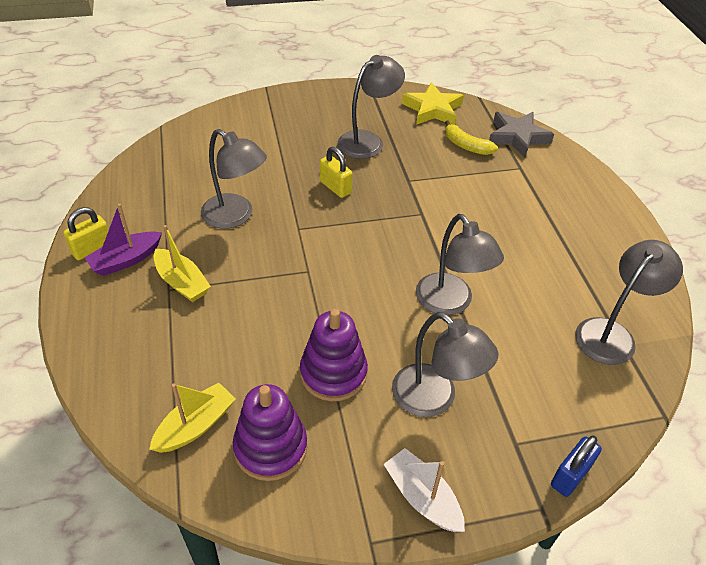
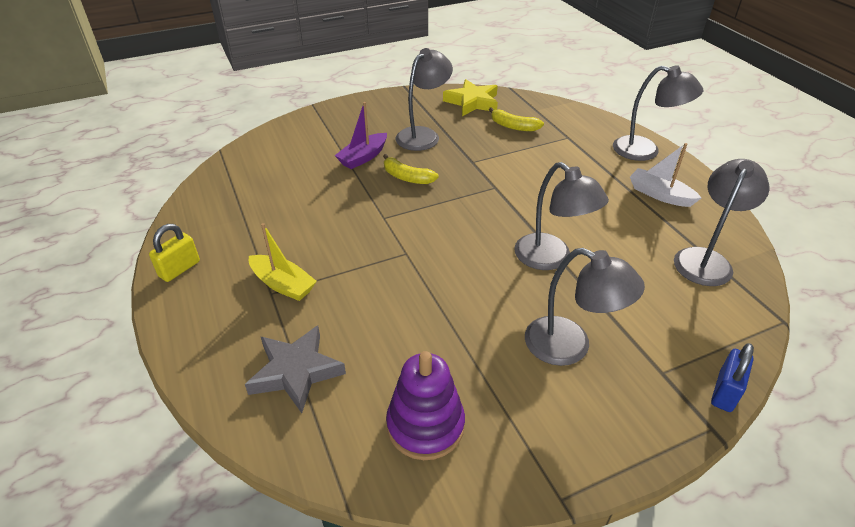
camera: 10 degrees left, 5 degrees down
(126, 260) = (218, 273): purple boat -> purple boat (363, 157)
(195, 426) = (340, 419): yellow boat -> none
(235, 216) = (318, 216): grey lamp -> grey lamp (645, 151)
(333, 373) = (464, 341): purple stacking toy -> none
(335, 187) = (407, 177): yellow padlock -> yellow banana
(422, 497) = (595, 442): white boat -> white boat (660, 195)
(517, 137) = (555, 113): grey star -> grey star (296, 371)

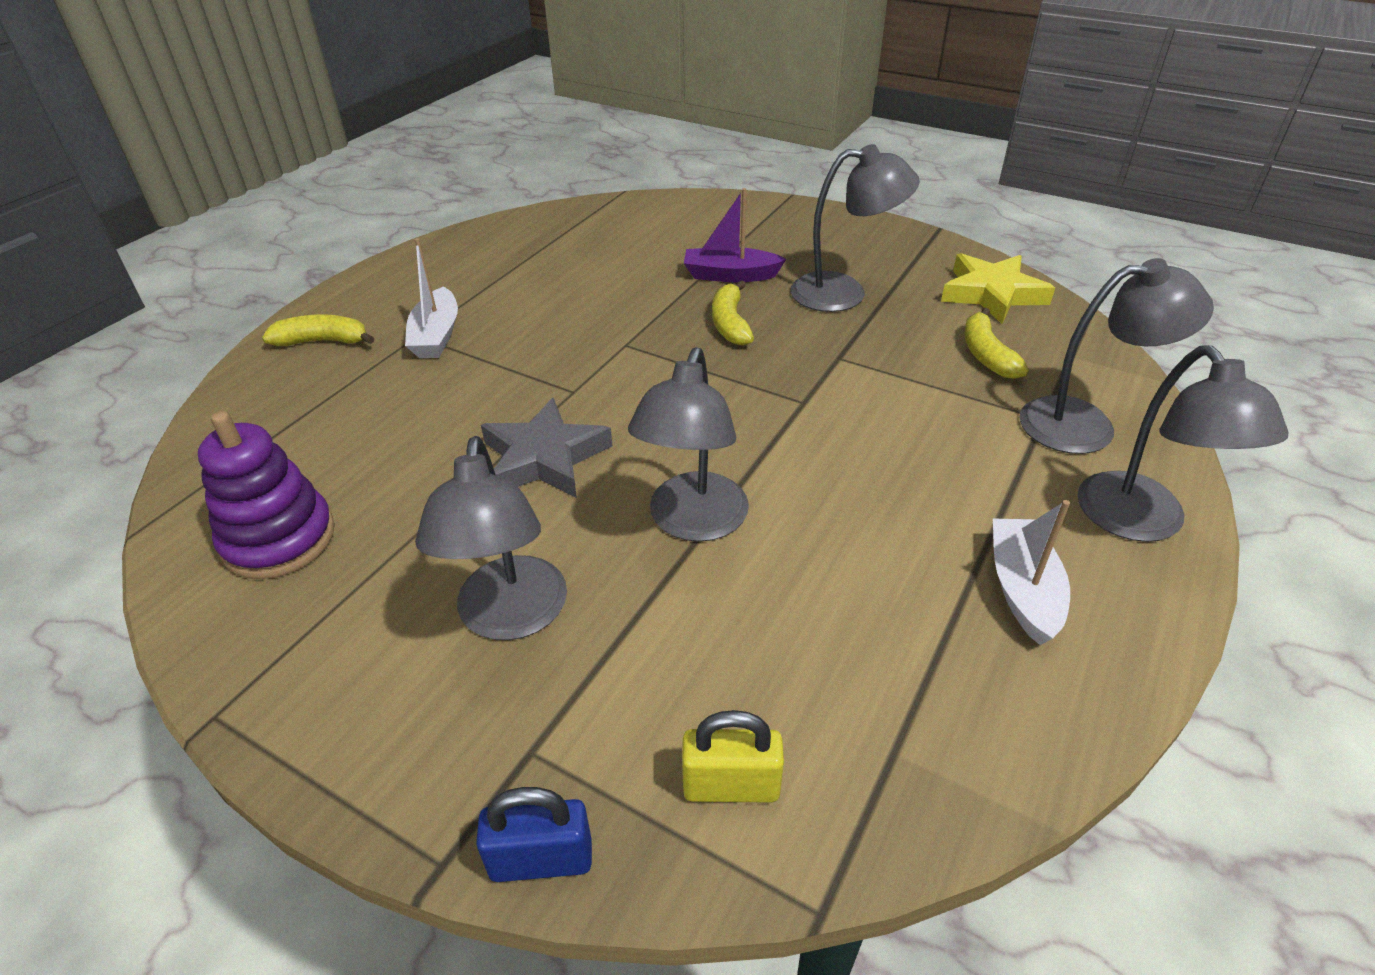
camera: 55 degrees right, 0 degrees up
(179, 269) = (407, 268): yellow padlock -> yellow padlock (731, 785)
(220, 339) = (323, 341): none -> yellow banana
(283, 284) = (436, 336): yellow boat -> white boat
(296, 371) = (307, 408): grey star -> grey star (544, 458)
(706, 259) = (894, 721): grey lamp -> grey lamp (1086, 425)

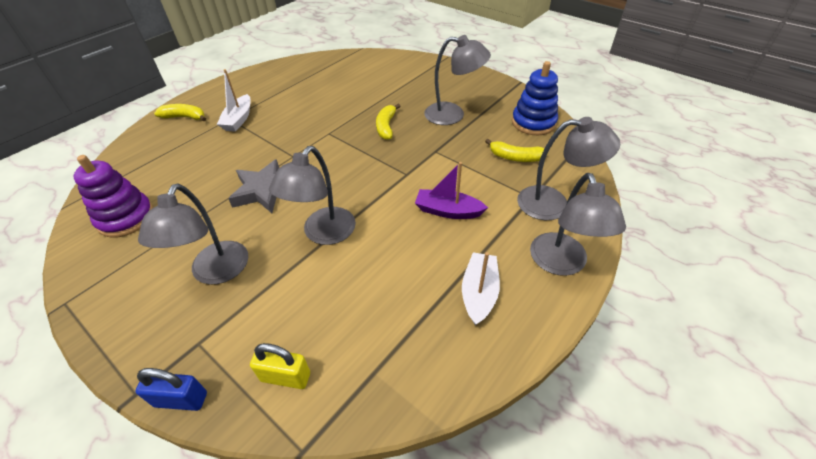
camera: 10 degrees right, 5 degrees up
(730, 275) = (397, 99): purple boat -> purple boat (448, 211)
(986, 355) = (515, 157): yellow banana -> yellow banana turned 75 degrees counterclockwise
(992, 294) = (533, 123): yellow star -> blue stacking toy

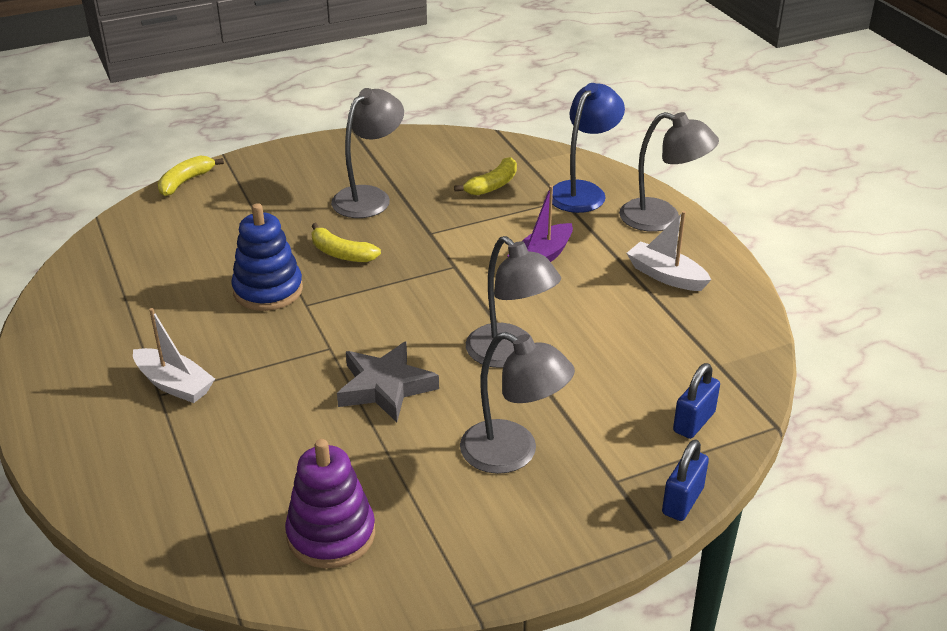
camera: 65 degrees left, 10 degrees down
(185, 117) = (97, 446): yellow banana -> yellow banana (185, 182)
(285, 377) = (694, 422): yellow padlock -> blue padlock
(533, 123) = (442, 151): blue stacking toy -> blue stacking toy (268, 290)
(554, 204) = (583, 191): grey lamp -> blue lamp

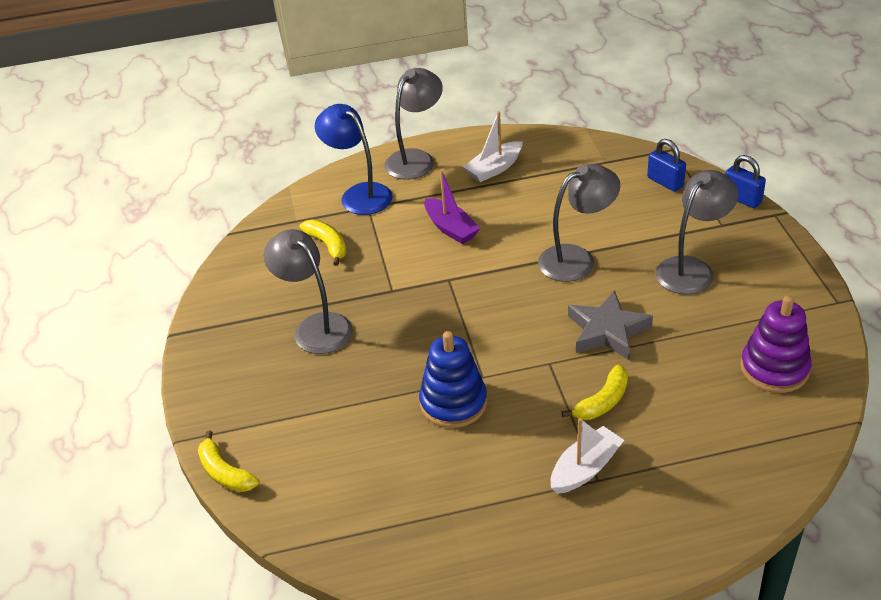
camera: 75 degrees left, 5 degrees up
(341, 253) = (407, 350): yellow banana -> yellow banana (602, 402)

